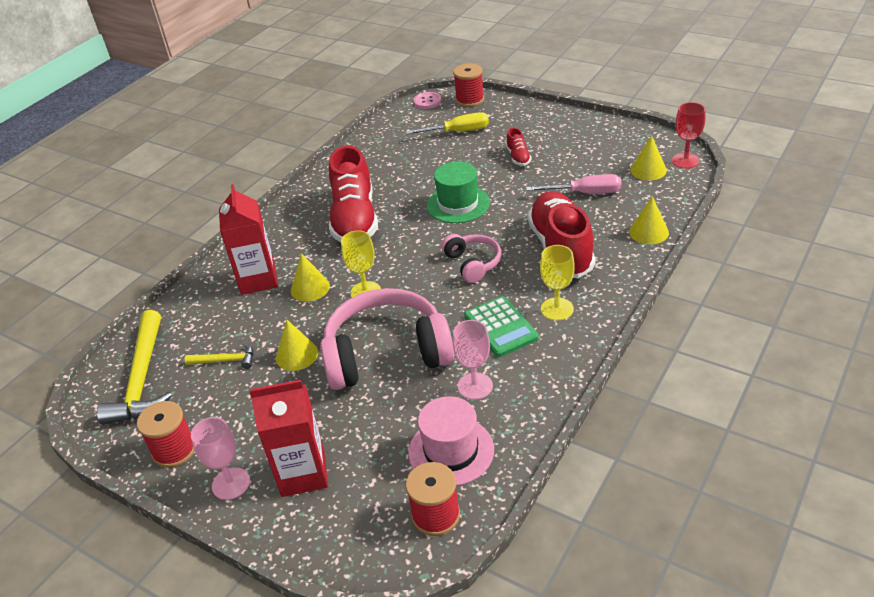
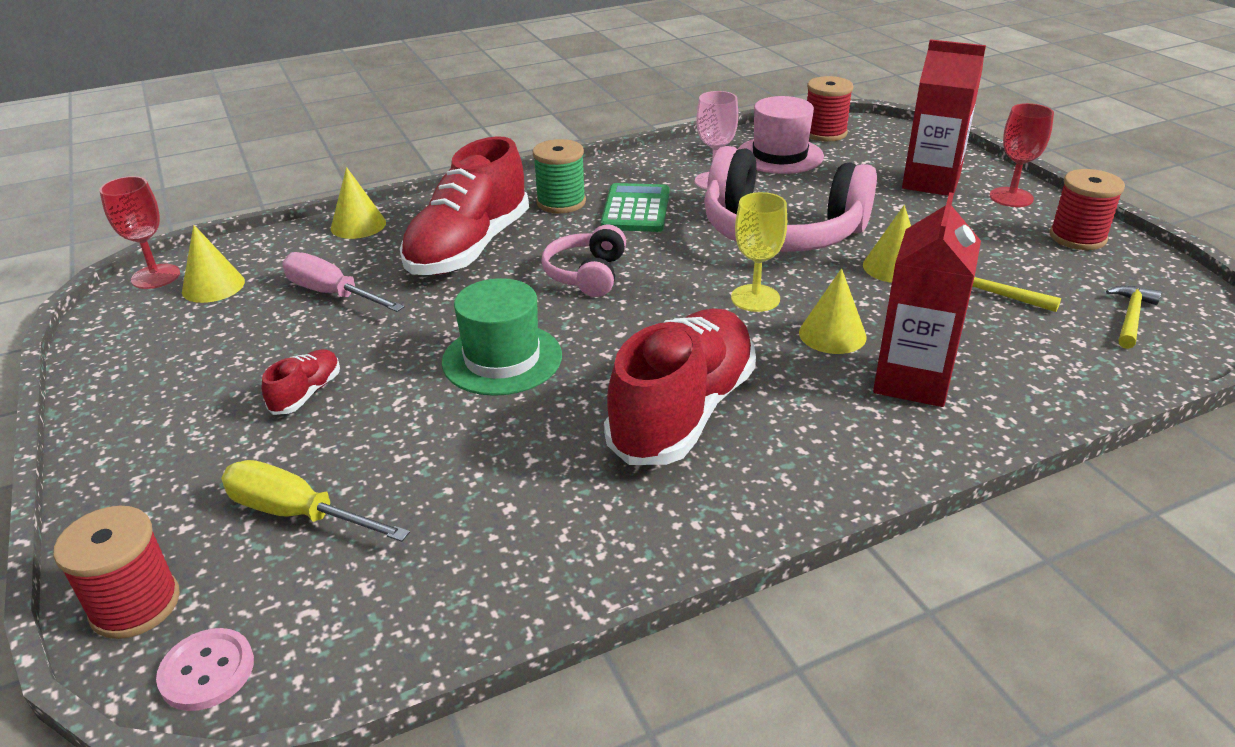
camera: 150 degrees left, 5 degrees down
(142, 379) = (1130, 317): yellow hammer -> yellow hammer, size x0.48
(231, 483) = (1011, 197): pink goblet -> red goblet
(557, 309) = (561, 202): yellow goblet -> green spool

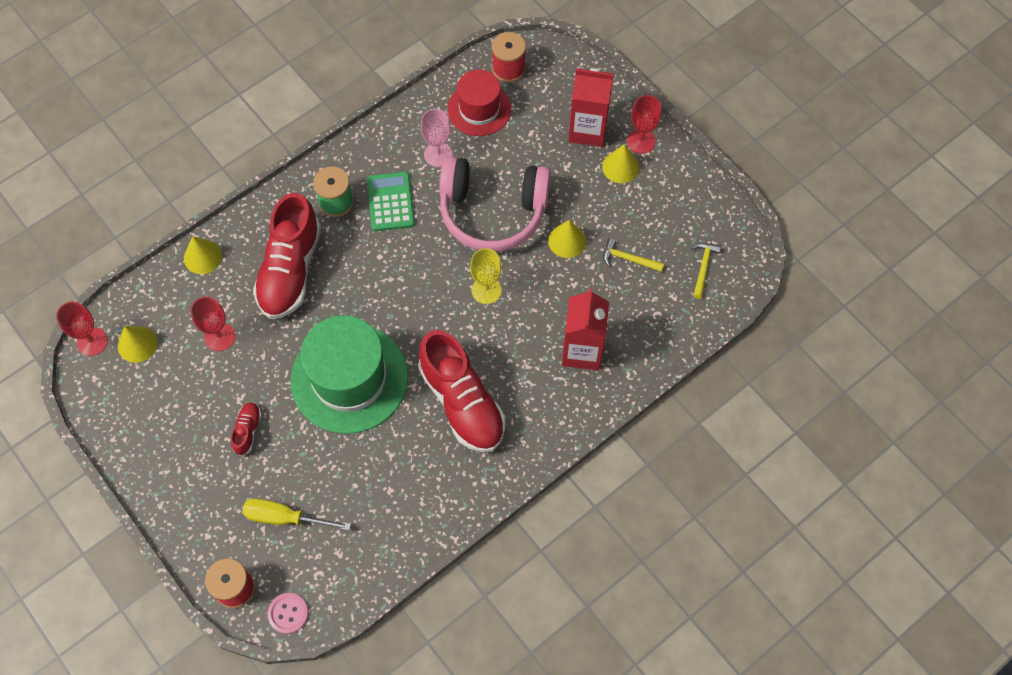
camera: 15 degrees left, 30 degrees up
(331, 294) = (220, 337): pink screwdriver -> red goblet
(502, 359) = (349, 378): green hat -> green hat, size x1.66
(587, 274) = (377, 285): pink headphones -> none
(683, 412) = (462, 402): red shoe -> red shoe turned 135 degrees clockwise
(779, 155) = (479, 109): pink hat -> red hat
(832, 334) = (535, 317): yellow cone -> yellow cone (620, 167)
(1077, 237) = (680, 185): red spool -> none

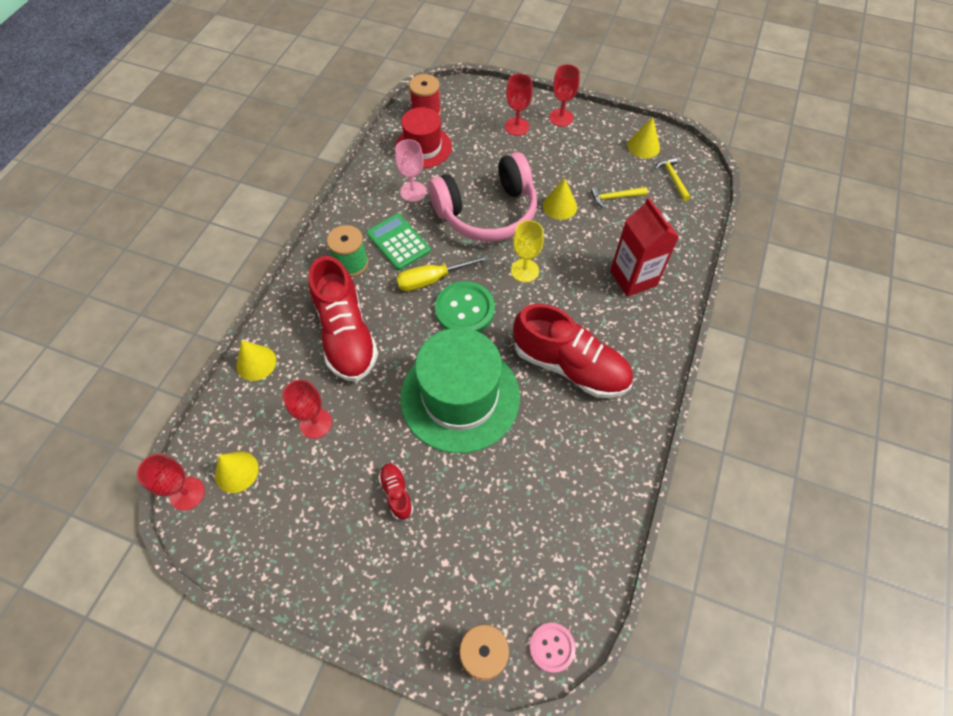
camera: 30 degrees left, 5 degrees down
(285, 518) = (485, 554): yellow screwdriver -> yellow screwdriver (432, 279)
(406, 300) = (465, 310): none -> green button
(588, 130) = (516, 127): red carton -> red goblet
(620, 167) = (559, 140): yellow cone -> yellow cone (643, 146)

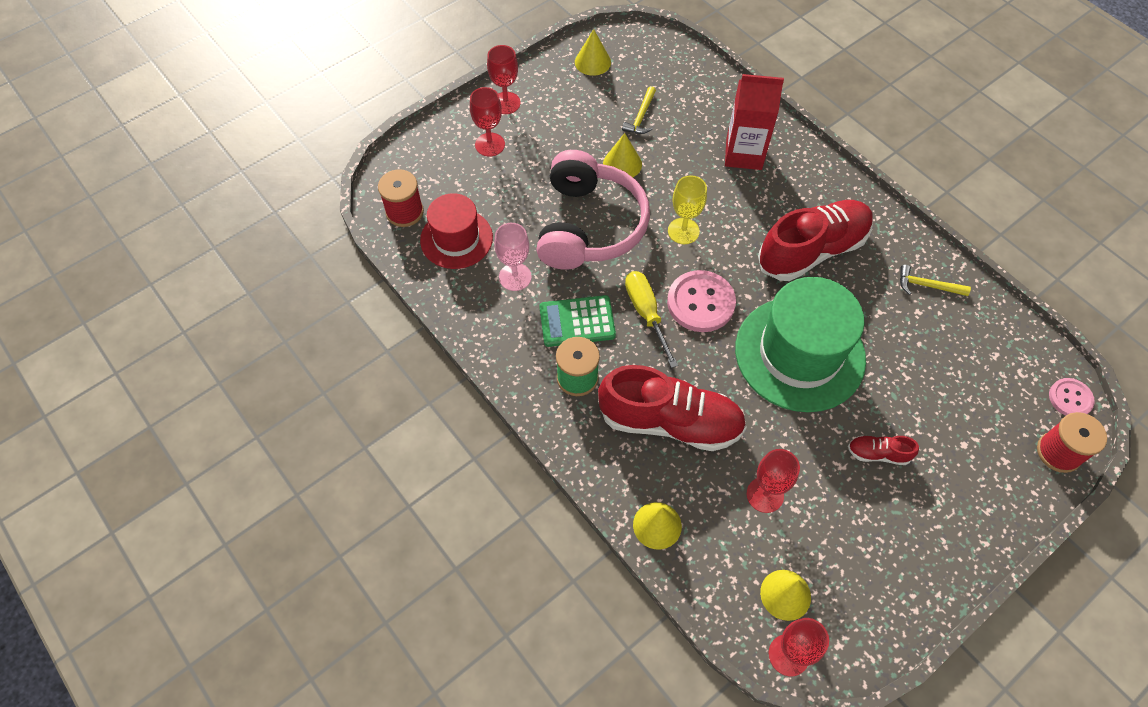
camera: 60 degrees left, 0 degrees up
(432, 279) = (646, 313): yellow screwdriver -> yellow screwdriver turned 150 degrees clockwise
(465, 310) = (700, 302): green button -> pink button
(672, 178) = (647, 63): yellow hammer -> yellow hammer (927, 285)

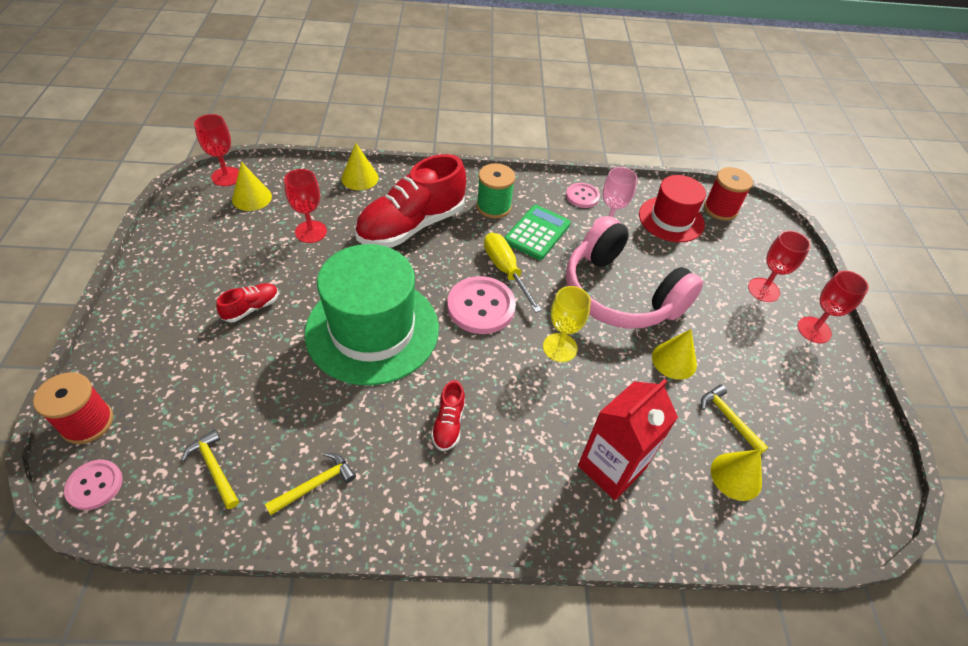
camera: 125 degrees right, 10 degrees down
(489, 319) = (582, 196): none -> pink button
(592, 62) = (842, 434): yellow cone -> yellow cone (736, 476)
(646, 313) = (505, 270): yellow screwdriver -> yellow screwdriver turned 135 degrees counterclockwise
(812, 250) = (448, 424): red shoe -> red shoe, size x0.43
(985, 347) = (214, 468): none -> yellow hammer

